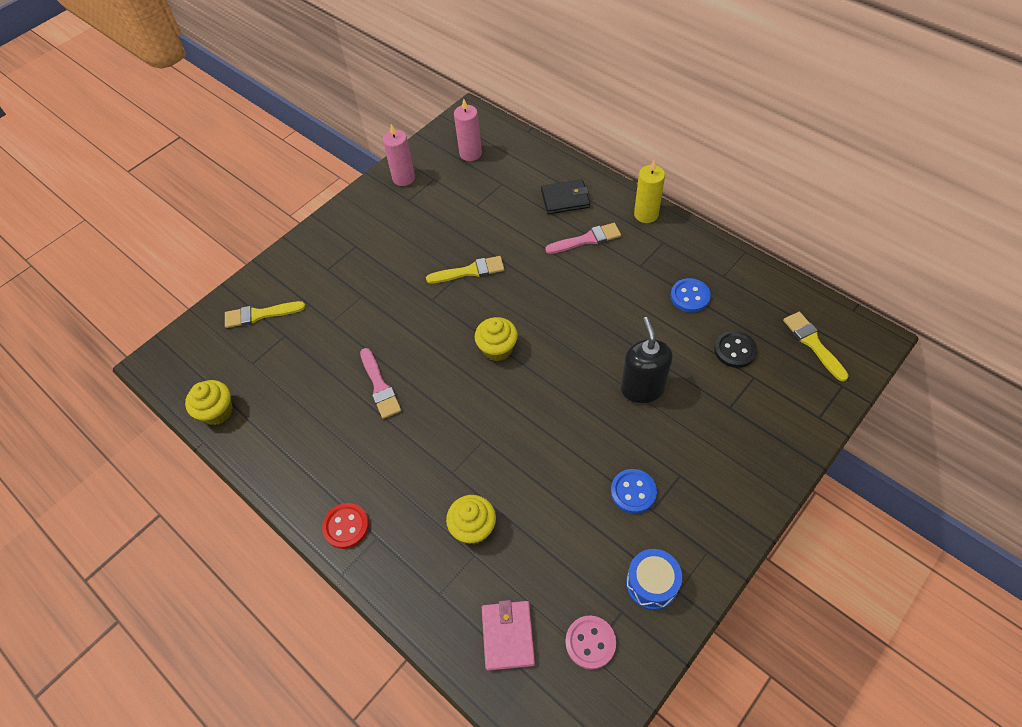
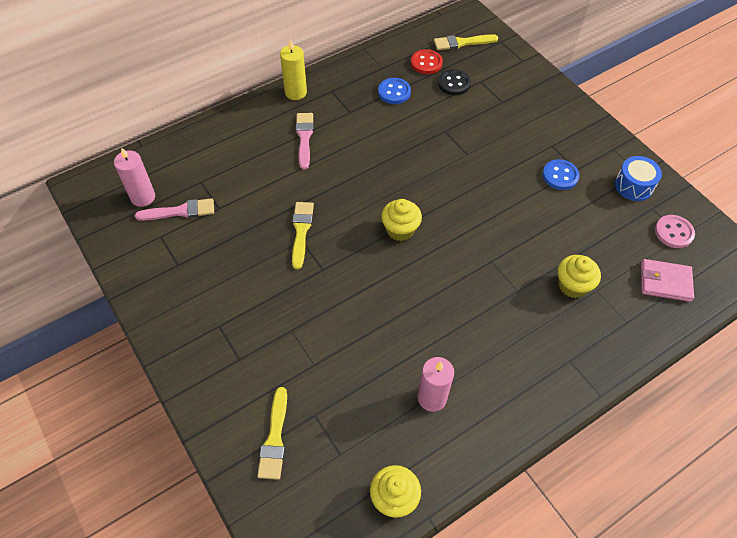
camera: 80 degrees left, 0 degrees up
(346, 526) = (555, 384): red button -> red button (426, 63)
(380, 386) = (411, 332): pink brush -> pink brush (180, 211)
(403, 178) = (142, 263): pink candle -> pink candle (432, 398)
(565, 199) = (248, 140): black wallet -> none
(642, 388) = (471, 145): black soap dispenser -> none

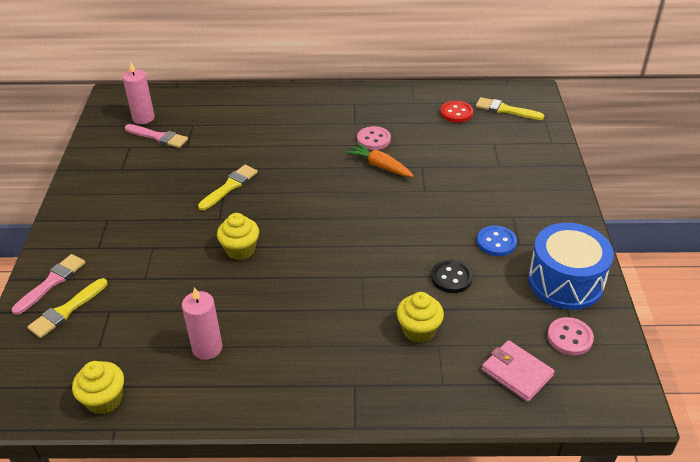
camera: 35 degrees right, 15 degrees down
(295, 92) = (324, 94): yellow candle -> none
(304, 137) = (298, 126): pink brush -> pink brush (52, 282)
(382, 121) = (373, 139): none -> pink button
(394, 92) = (405, 123): blue button -> none
(400, 230) = (308, 219): yellow cupcake -> yellow cupcake (240, 250)
(411, 146) = (380, 166): none -> orange carrot
(454, 83) = (466, 136): black button -> black button (451, 278)
(633, 186) = (565, 281): blue drum -> blue drum, size x1.70

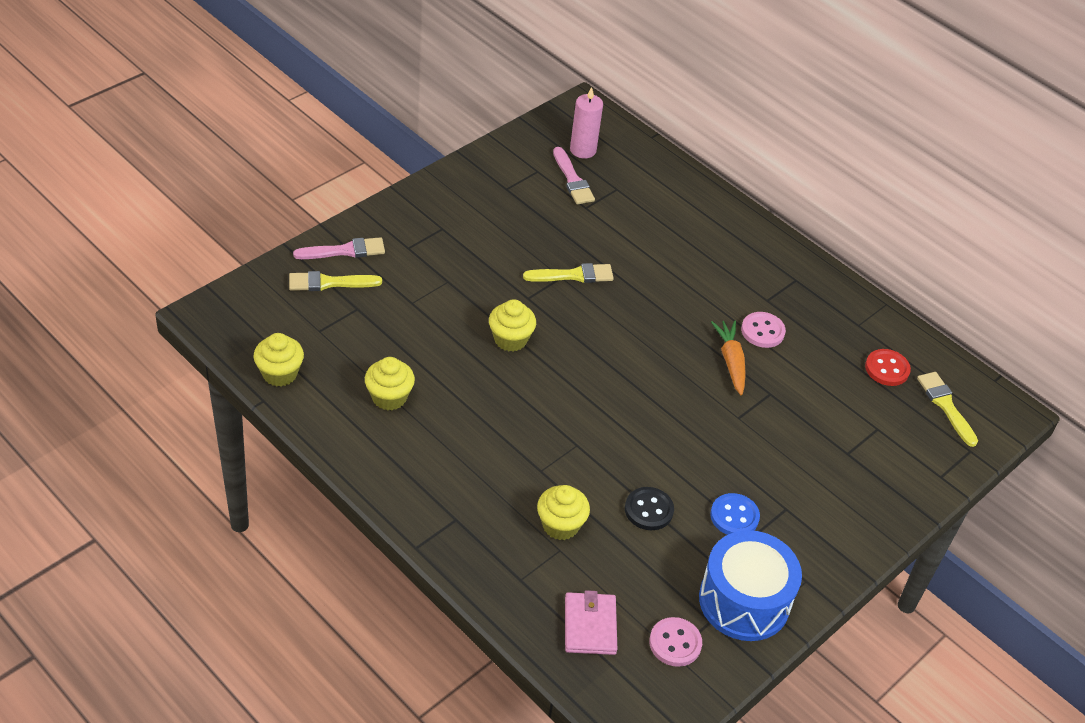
camera: 40 degrees right, 5 degrees up
(207, 348) = (389, 397): pink candle -> yellow cupcake

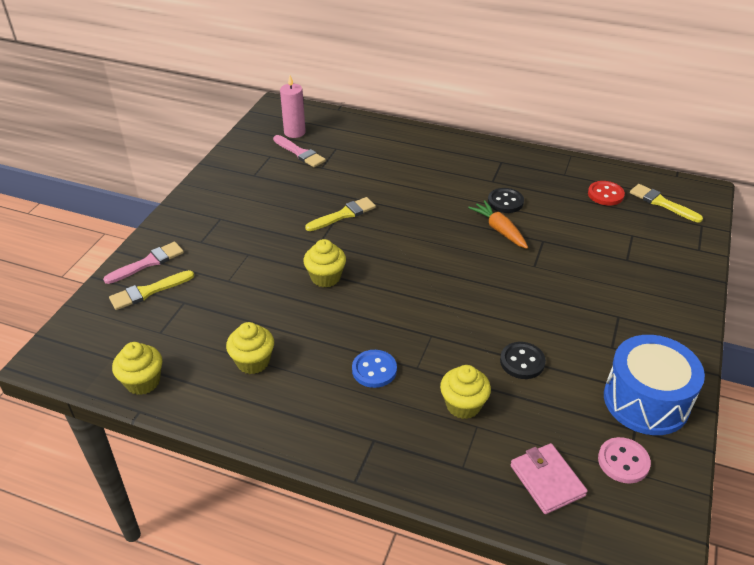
camera: 20 degrees left, 5 degrees down
(734, 516) = (587, 338): blue button -> blue button (374, 370)
(762, 331) = (505, 202): pink button -> black button

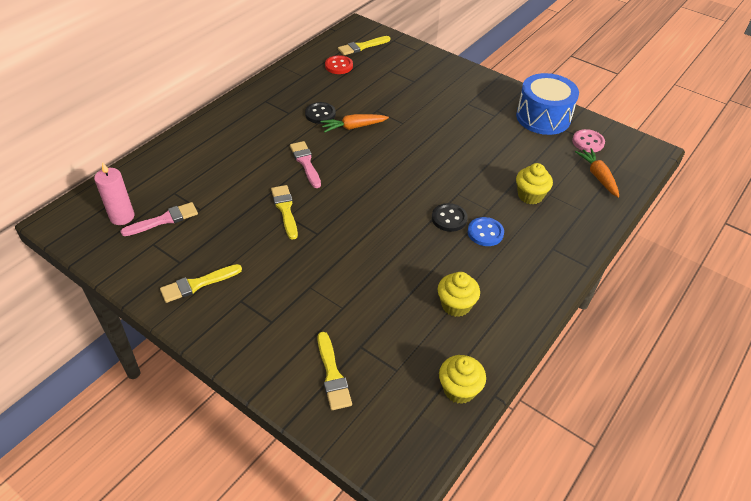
camera: 75 degrees left, 5 degrees up
(148, 262) = (285, 371): pink brush -> pink brush (305, 162)
(232, 191) = (197, 284): none -> yellow brush
(325, 277) = (367, 239): yellow cupcake -> none
(522, 362) = (497, 157): black button -> black button (449, 218)
(547, 480) = (598, 176): pink wallet -> orange carrot

